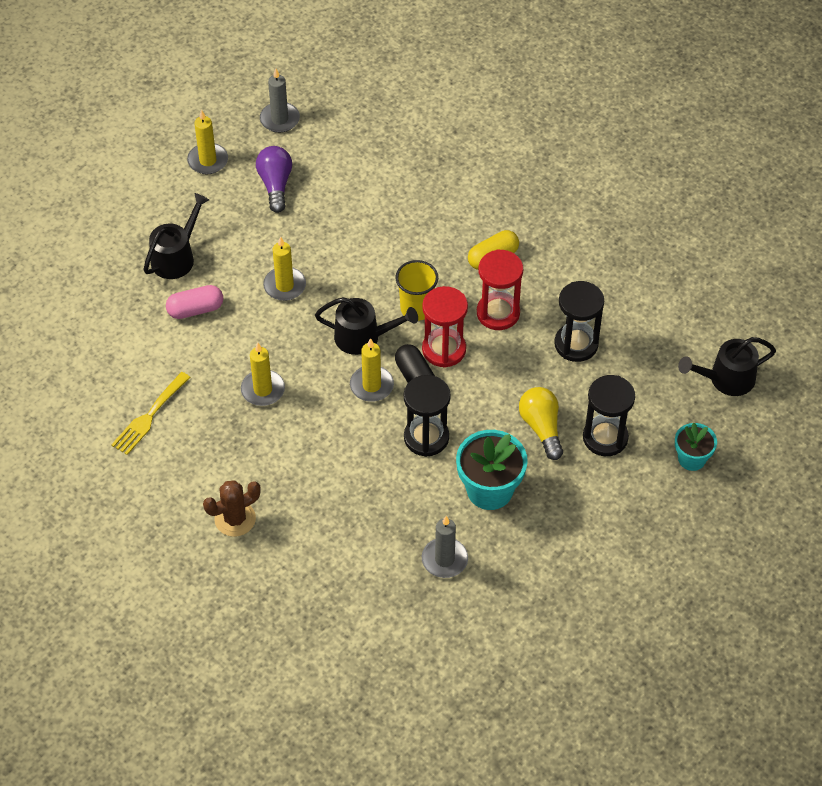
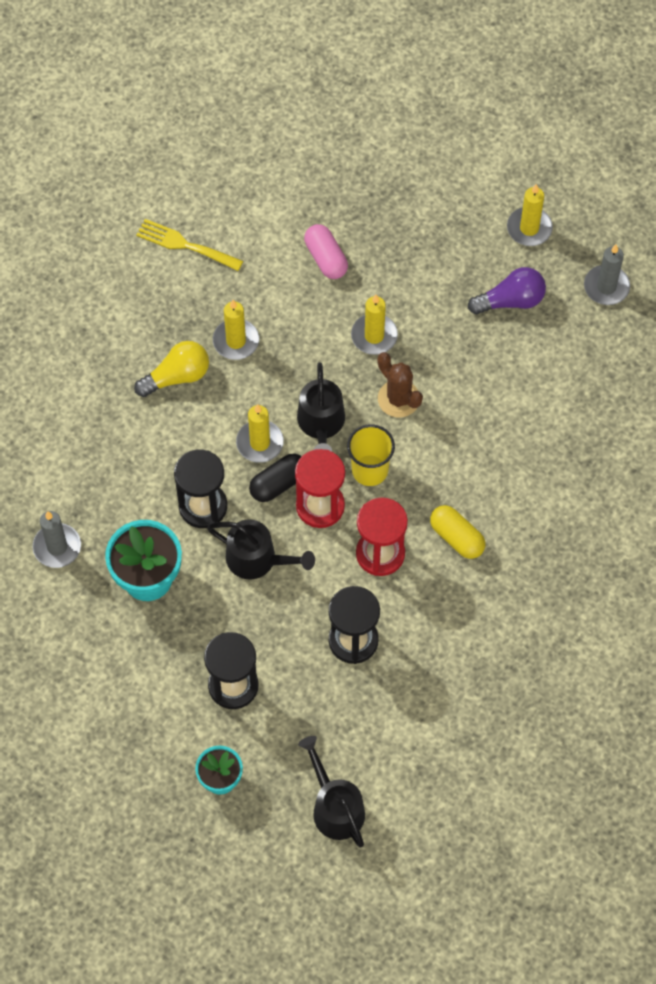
camera: 80 degrees right, 10 degrees up
(176, 257) = (391, 226): black watering can -> black watering can (258, 559)
(235, 519) = (76, 346): brown cactus -> brown cactus (398, 399)
(541, 427) = (235, 619): yellow light bulb -> yellow light bulb (177, 376)

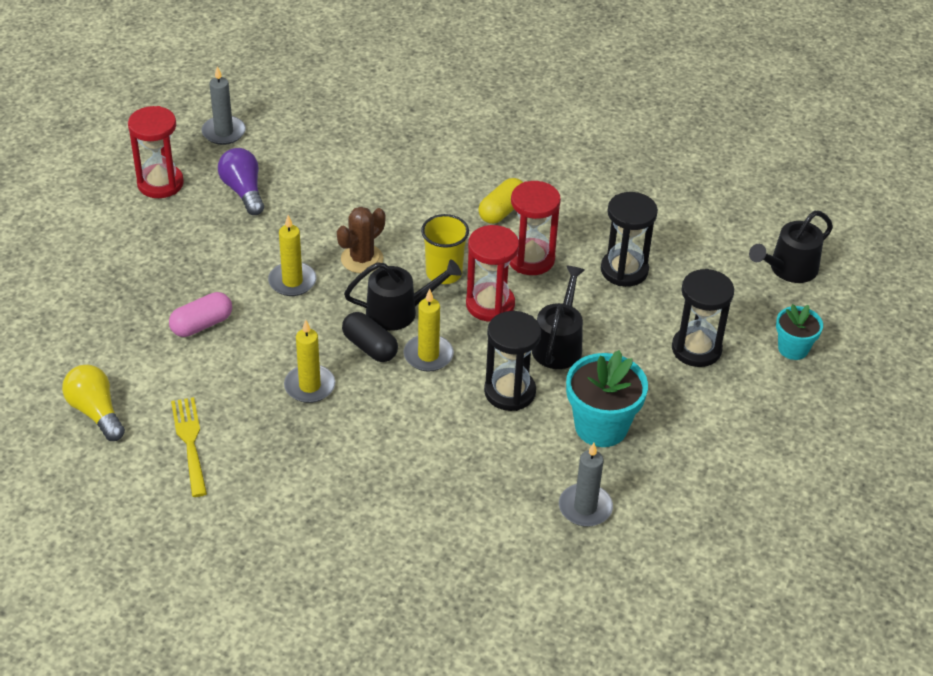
camera: 100 degrees left, 20 degrees down
(177, 376) = (359, 430): yellow light bulb -> yellow light bulb (96, 412)
(185, 245) = (190, 442): yellow fork -> yellow fork turned 150 degrees clockwise
(278, 483) = (471, 337): black capsule -> black capsule (370, 347)
(529, 228) = (160, 183): yellow candle -> red hourglass

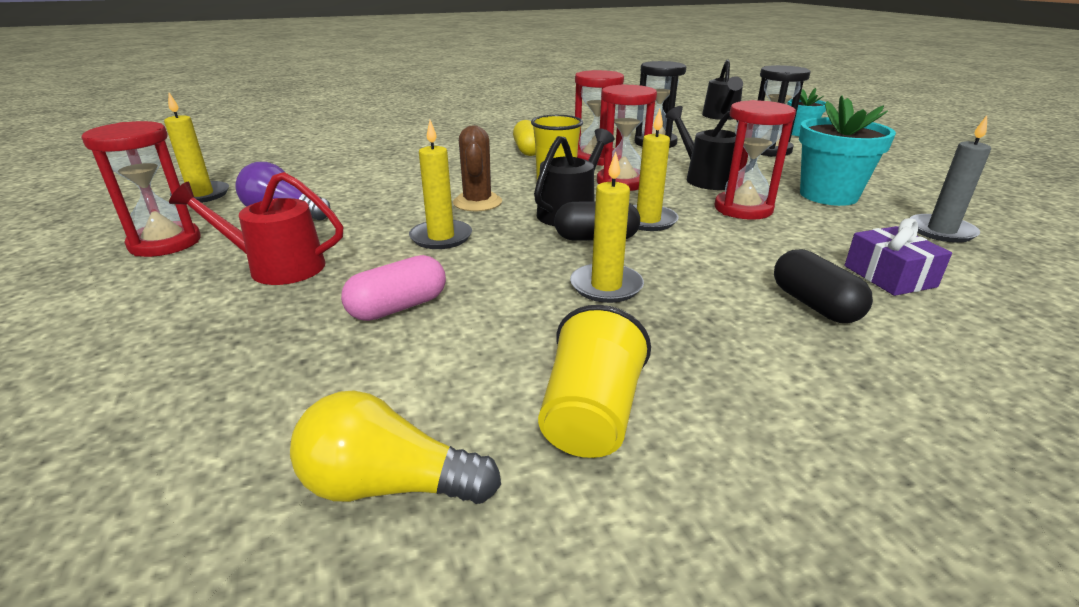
camera: 45 degrees left, 15 degrees down
(187, 249) = (277, 267): none -> red watering can
(190, 442) = (590, 415): yellow fork -> yellow cup
(202, 325) = (398, 307): pink capsule -> pink capsule turned 45 degrees clockwise
(224, 132) = (201, 195): grey candle -> yellow candle
(380, 478) = (814, 305): none -> black capsule
(462, 499) = (889, 276): none -> purple gift
(510, 392) = (743, 209): black hourglass -> red hourglass

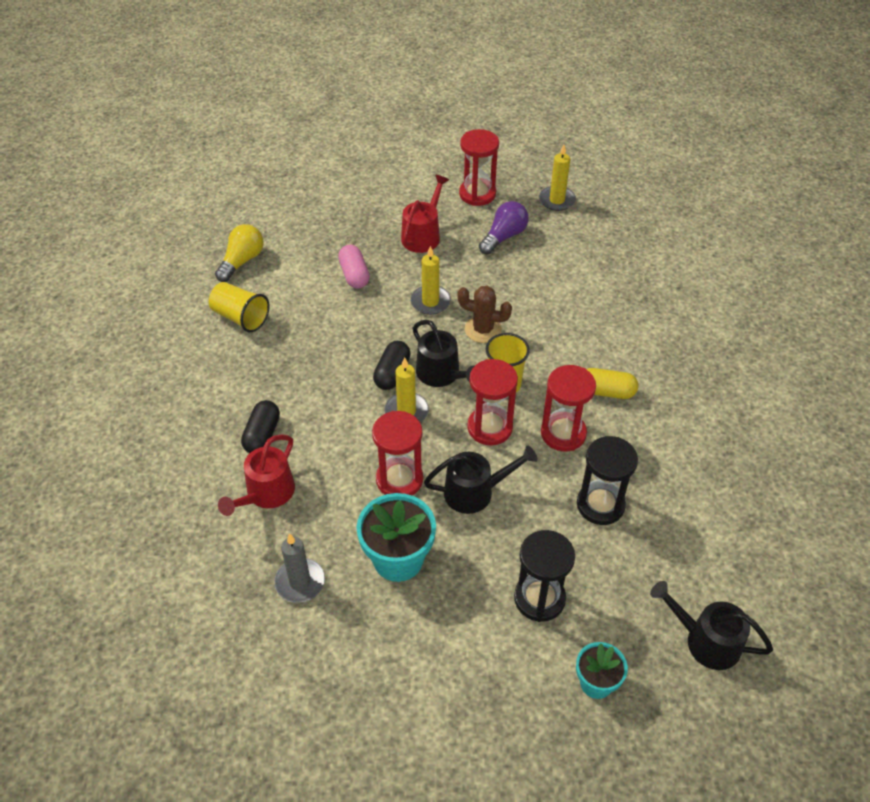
camera: 110 degrees right, 20 degrees up
(606, 286) = (330, 356): yellow candle -> none
(814, 305) = (262, 435): black capsule -> black capsule turned 75 degrees counterclockwise
(889, 276) = (266, 494): purple gift -> red watering can

